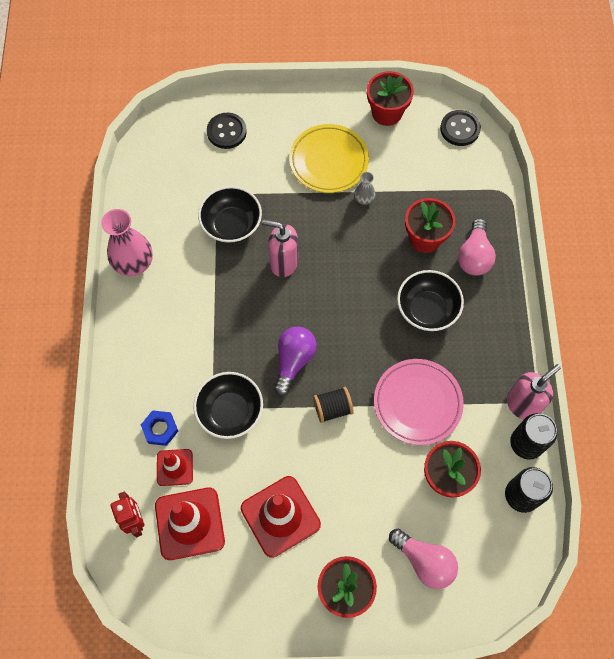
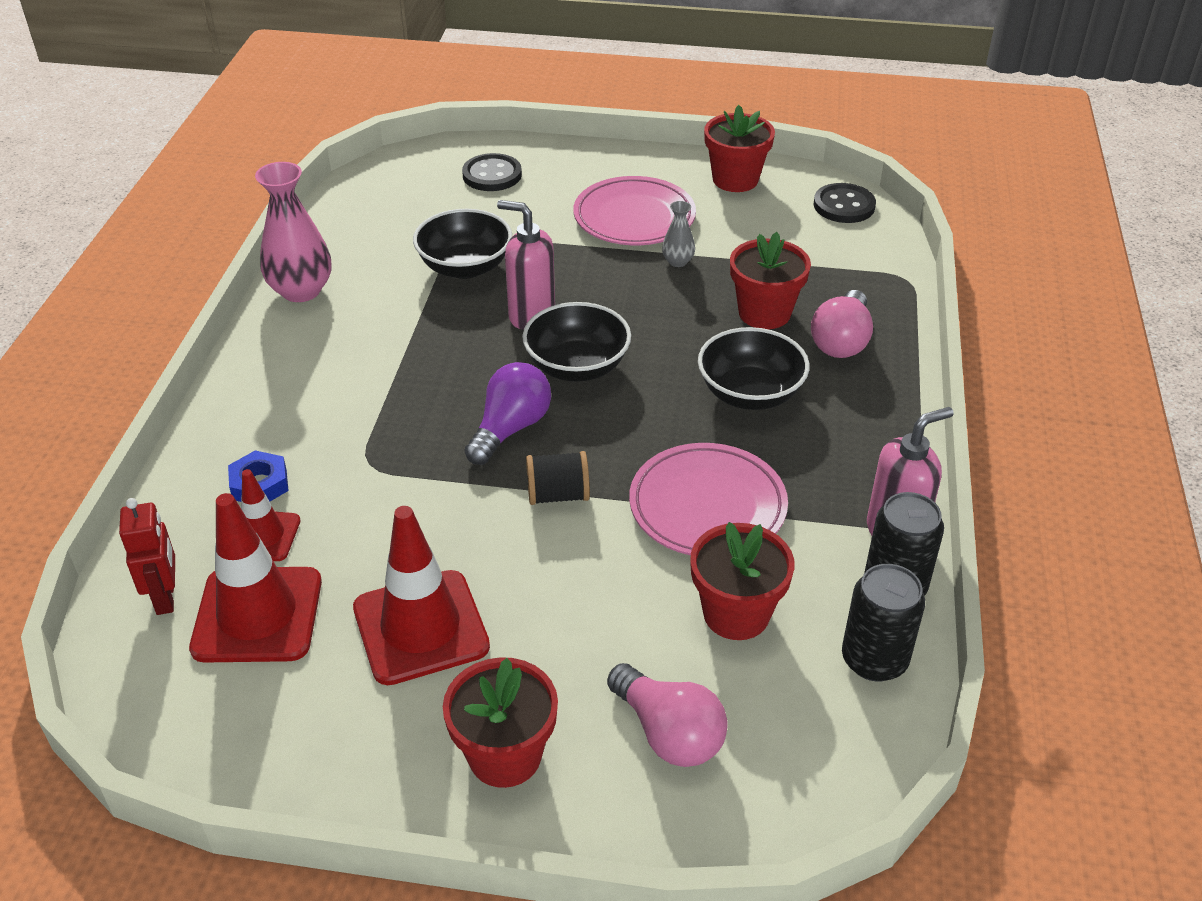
camera: 10 degrees right, 25 degrees down
(230, 412) = (384, 477): black bowl -> black bowl (577, 366)
(328, 161) = (634, 218): yellow plate -> pink plate

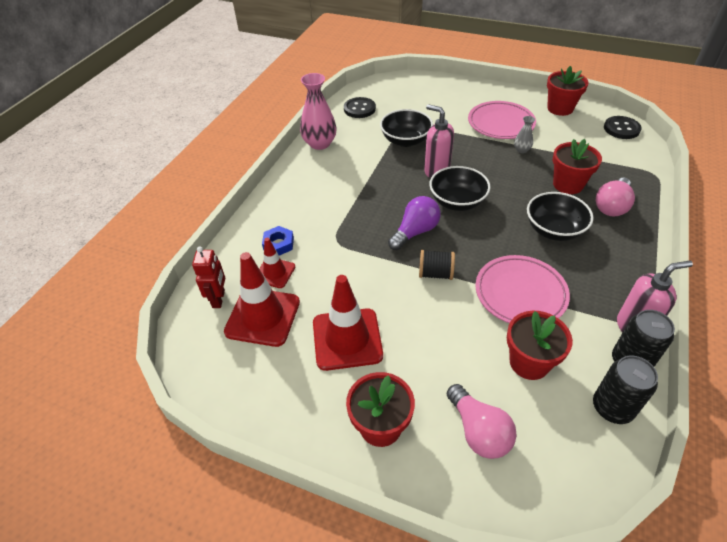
camera: 15 degrees right, 5 degrees up
(492, 175) = (428, 94): black button -> black button (359, 109)

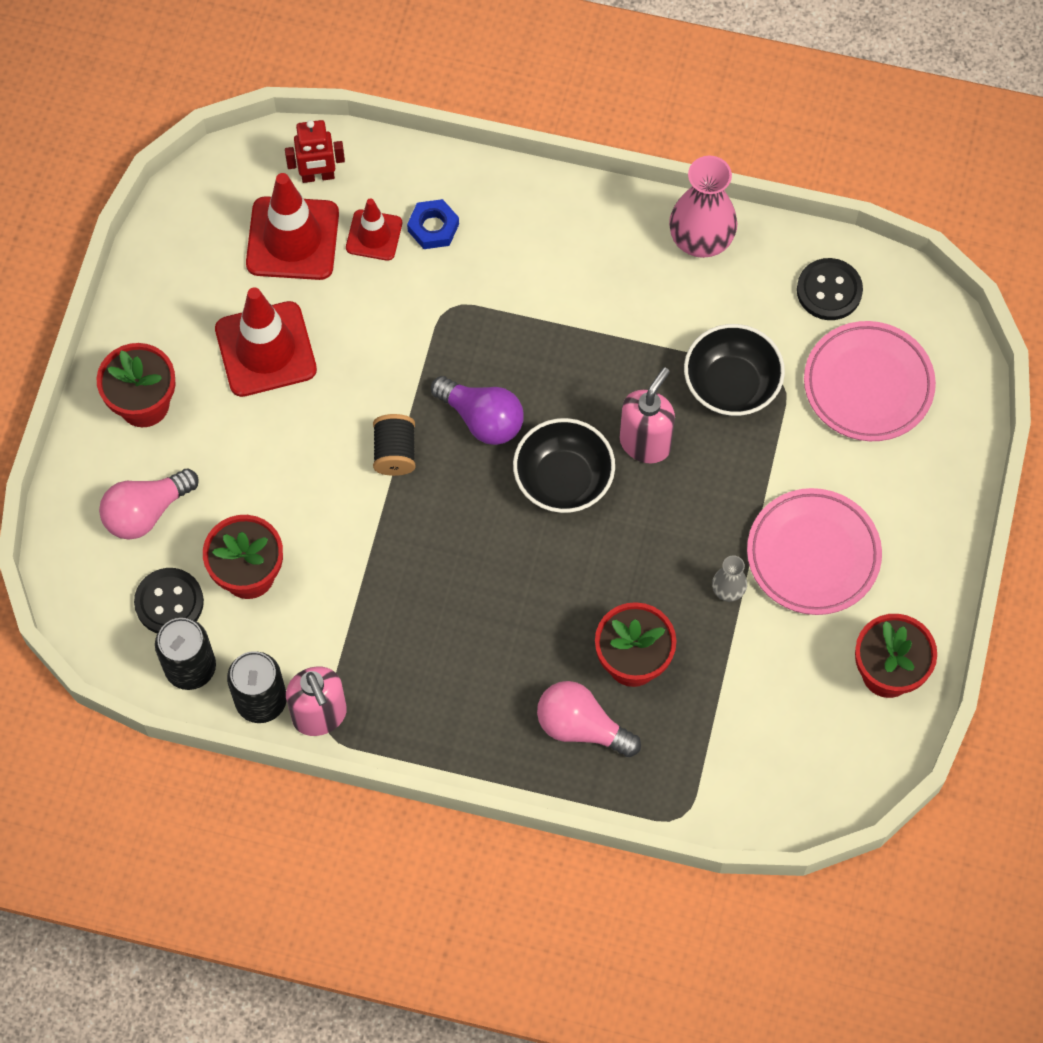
camera: 80 degrees right, 20 degrees up
(520, 293) = (367, 569): pink plate -> pink plate (868, 385)
(554, 230) = (510, 627): black bowl -> none
(621, 129) = (827, 782): black button -> black button (169, 602)

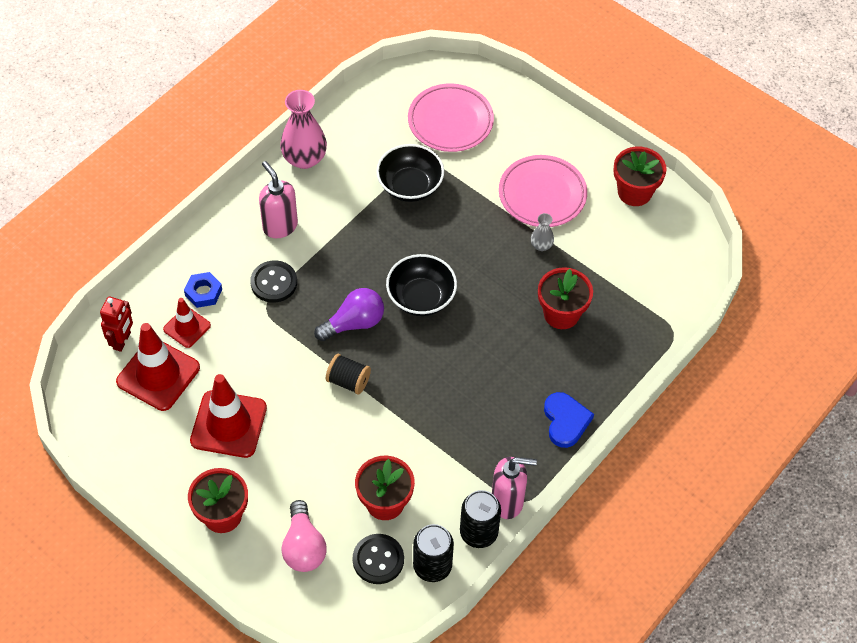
camera: 65 degrees left, 10 degrees down
(471, 736) = (565, 421): none -> blue heart
(581, 727) = (590, 359): pink light bulb -> none
(645, 443) = (422, 245): pink soap dispenser -> pink soap dispenser (280, 226)
(829, 290) = (379, 113): black button -> black button (274, 283)

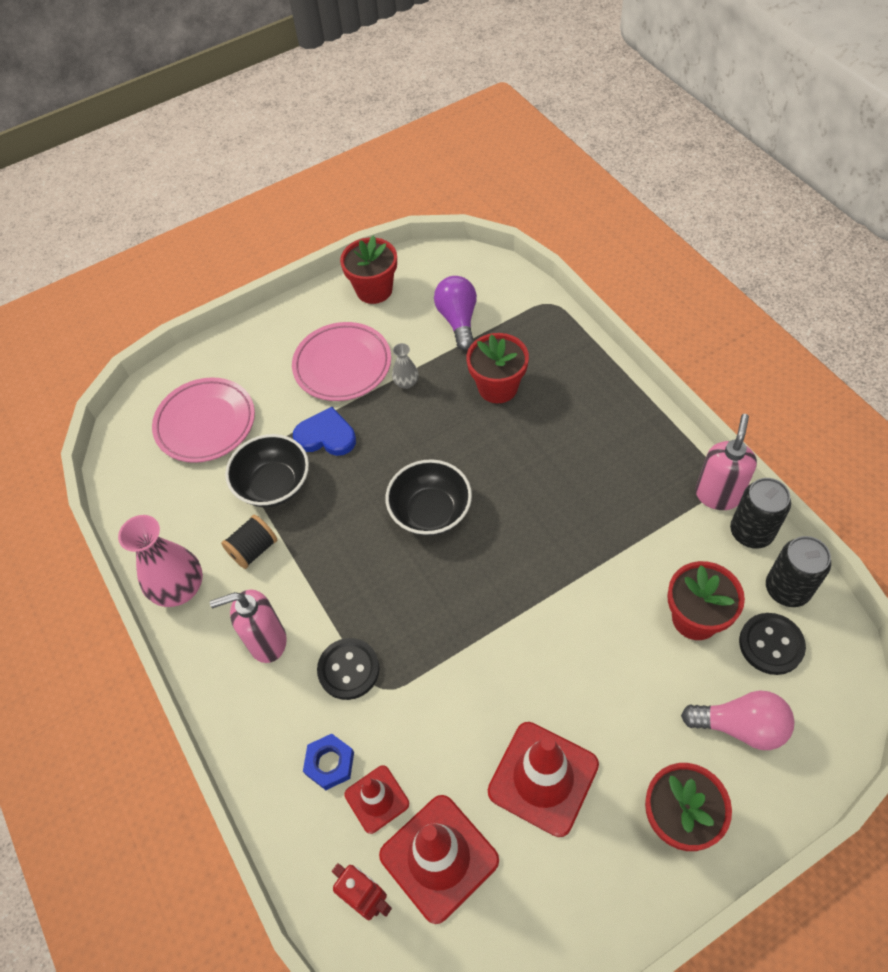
camera: 65 degrees left, 0 degrees up
(348, 381) = (520, 617): black spool -> black spool (253, 550)
(354, 323) = (440, 591): purple light bulb -> purple light bulb (458, 320)
(565, 421) = (630, 417): blue heart -> blue heart (326, 436)

